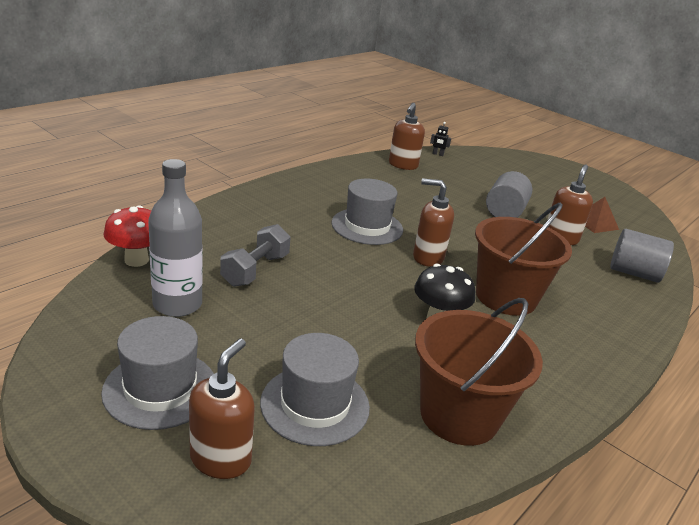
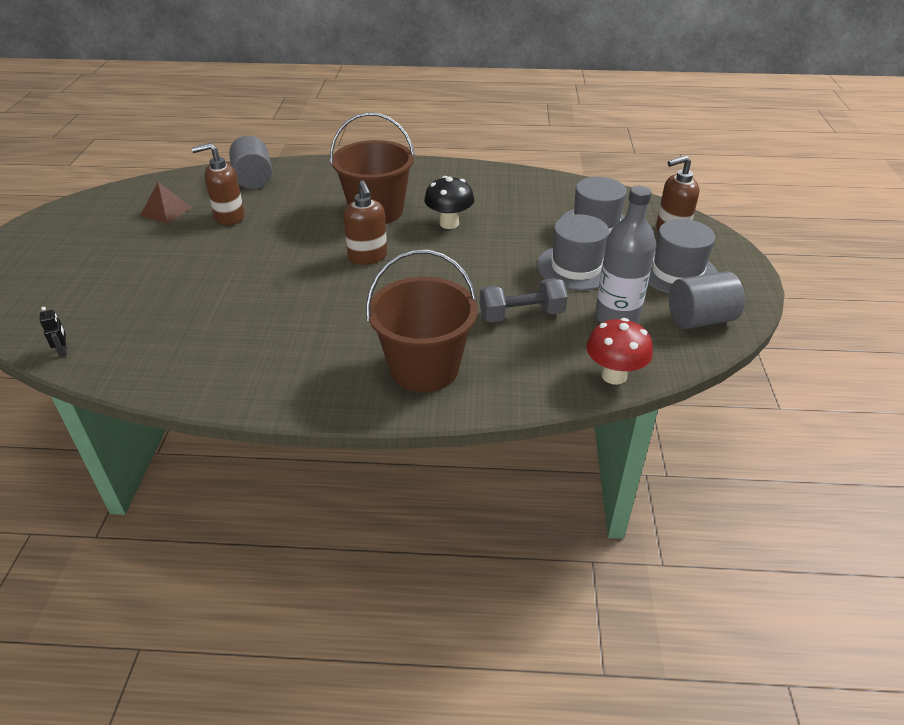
camera: 125 degrees left, 10 degrees up
(367, 226) = (357, 305): grey hat -> grey hat (576, 267)
(403, 165) = (147, 357): brown soap dispenser -> none
(459, 415) = (526, 190): brown bucket -> brown bucket (424, 368)
(504, 212) = (207, 255): grey cylinder -> grey cylinder (700, 319)

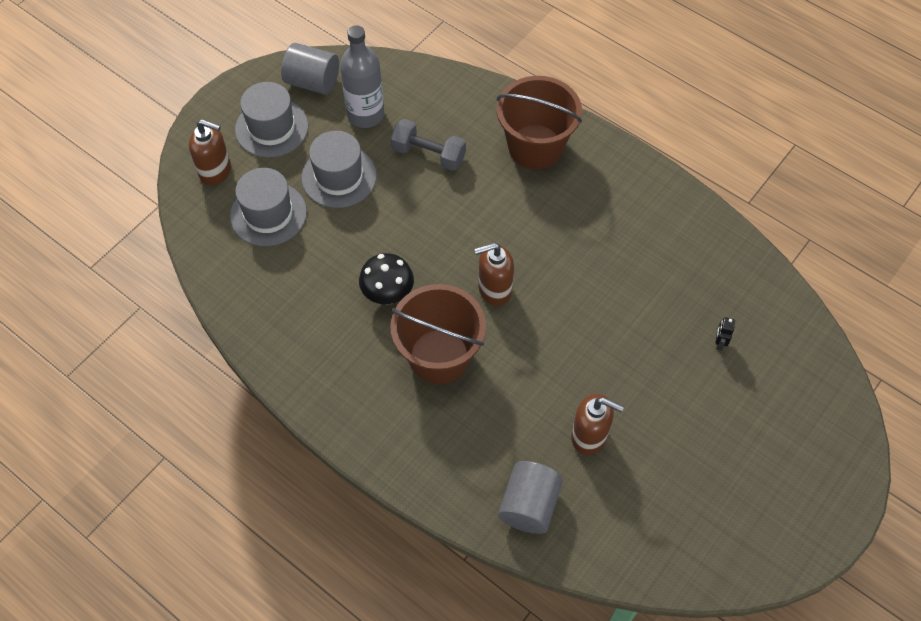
camera: 145 degrees left, 20 degrees up
(63, 351) = (791, 310): black robot -> black robot (719, 343)
(166, 211) = (650, 491): brown pyramid -> none
(368, 257) = (494, 289): brown soap dispenser -> brown soap dispenser turned 120 degrees counterclockwise
(614, 375) = (420, 75): red mushroom -> none

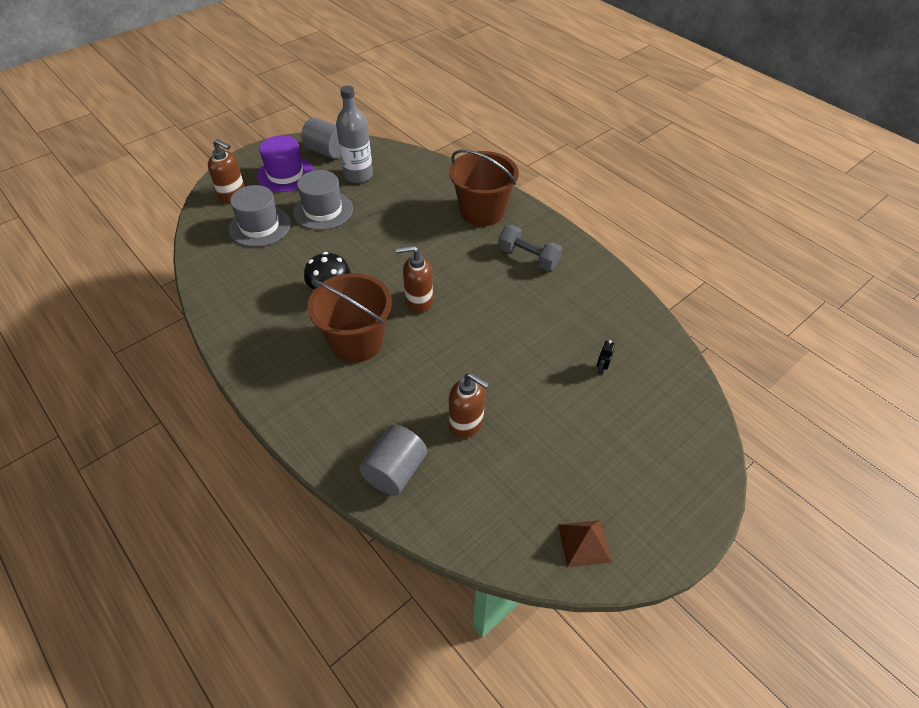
camera: 10 degrees right, 10 degrees down
(271, 128) = (285, 174): grey hat -> purple hat
(428, 154) = (397, 205): grey dumbbell -> grey dumbbell (528, 257)
(739, 546) = (584, 543): none -> brown pyramid

